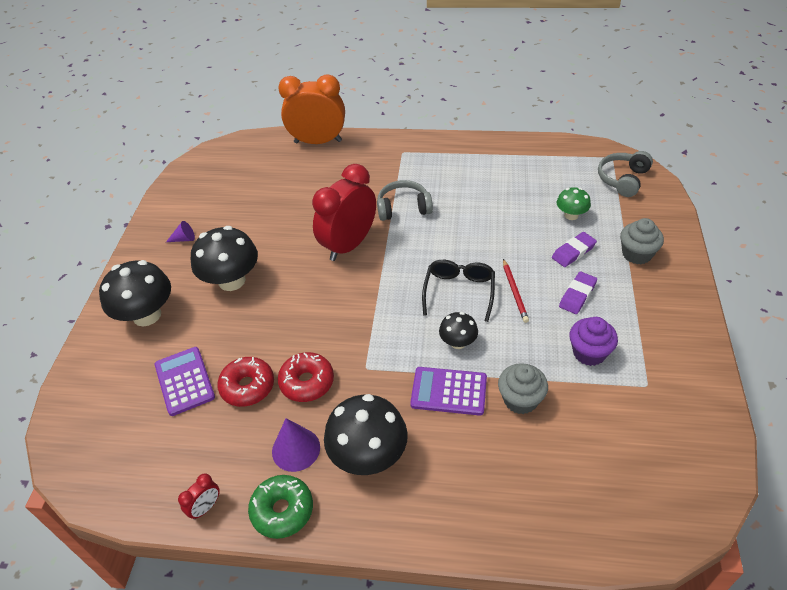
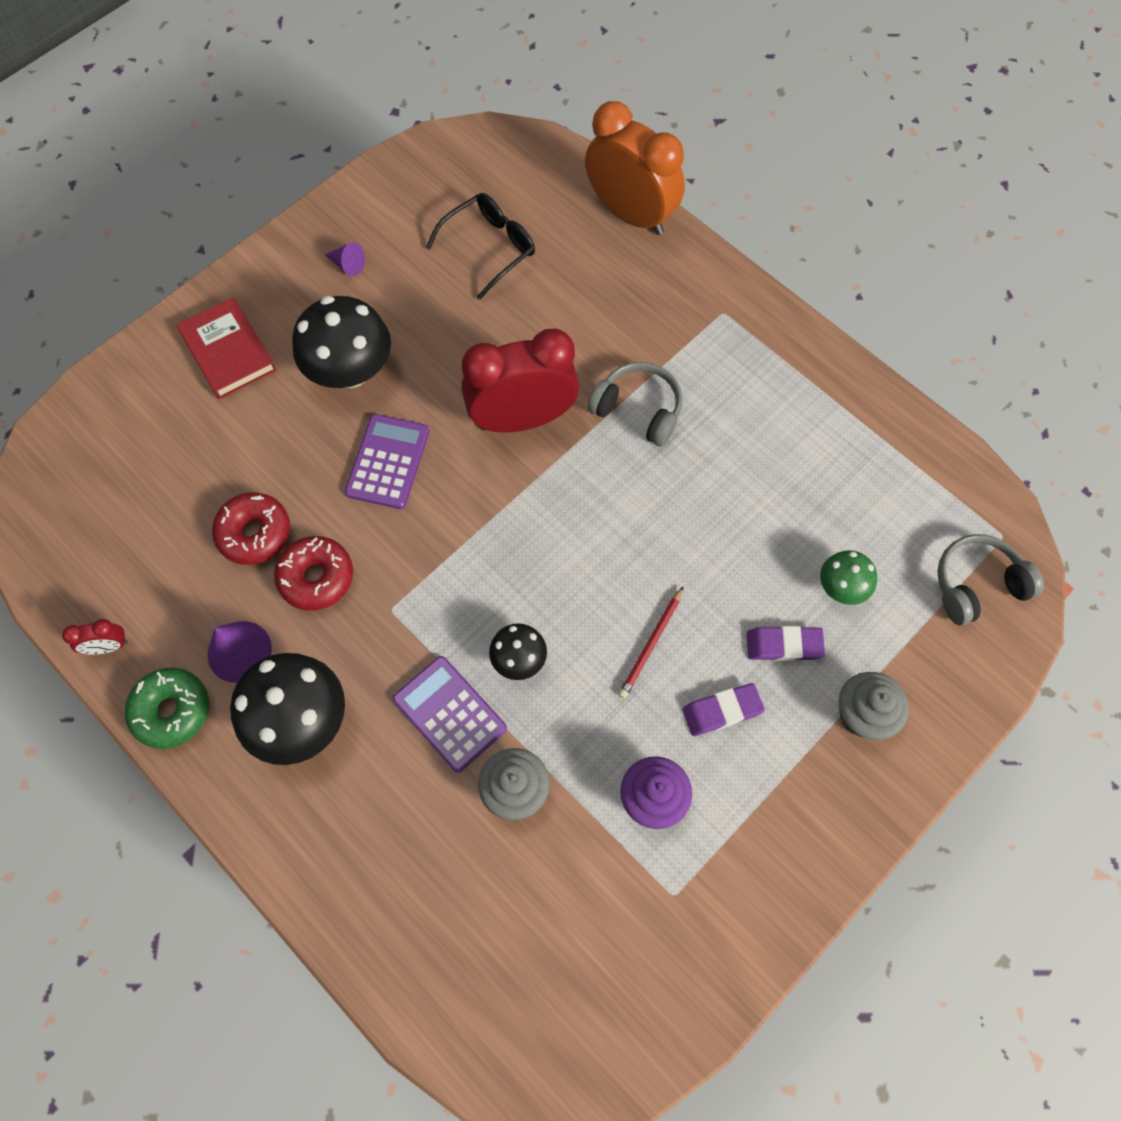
camera: 35 degrees right, 20 degrees up
(147, 315) = (228, 351): black mushroom -> red book
(184, 381) = (200, 474): purple calculator -> purple calculator (388, 462)
(459, 291) = (587, 590): black glasses -> black glasses (490, 247)

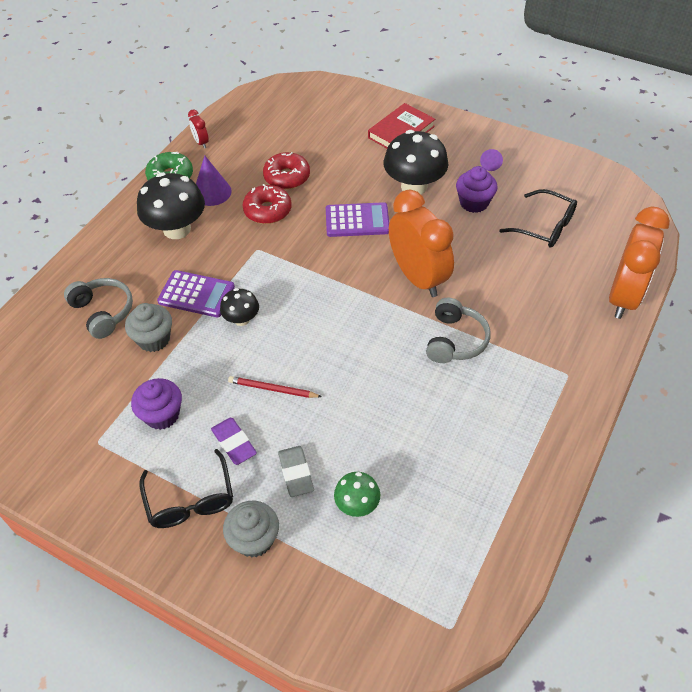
camera: 75 degrees right, 15 degrees down
(414, 310) = (474, 203): none -> purple cupcake
(449, 714) = (196, 294): purple calculator -> purple calculator turned 75 degrees clockwise
(522, 419) = (418, 277): red clock -> orange clock
(784, 645) = (296, 473): purple eraser -> grey eraser
(793, 781) = (190, 500): none -> black glasses
(977, 584) = (395, 612): grey headphones -> grey headphones (103, 312)

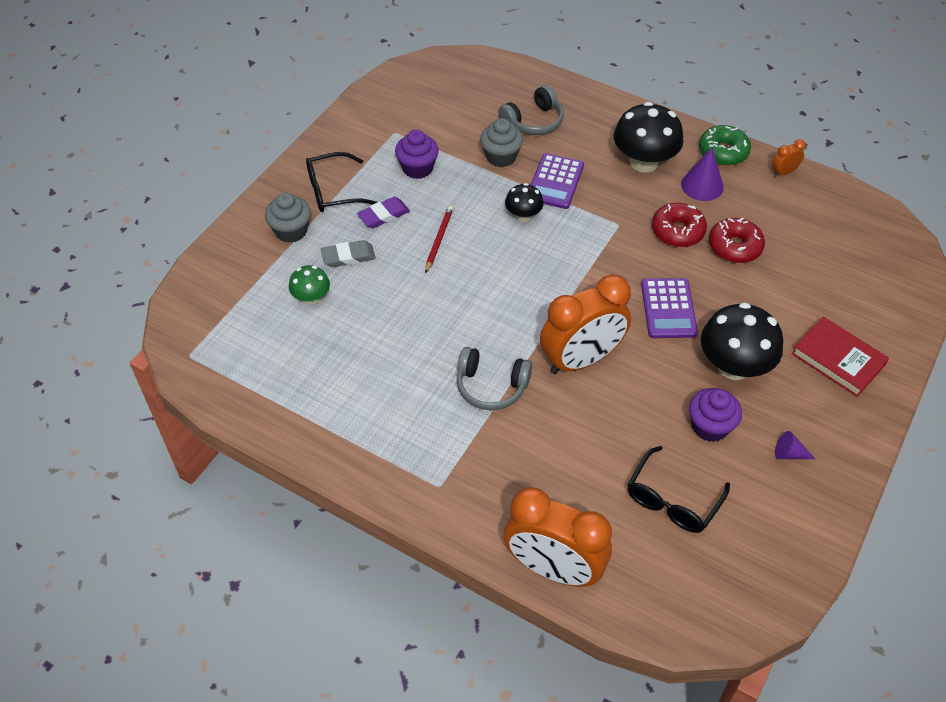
camera: 90 degrees right, 0 degrees up
(201, 142) = (783, 172): red clock -> orange clock

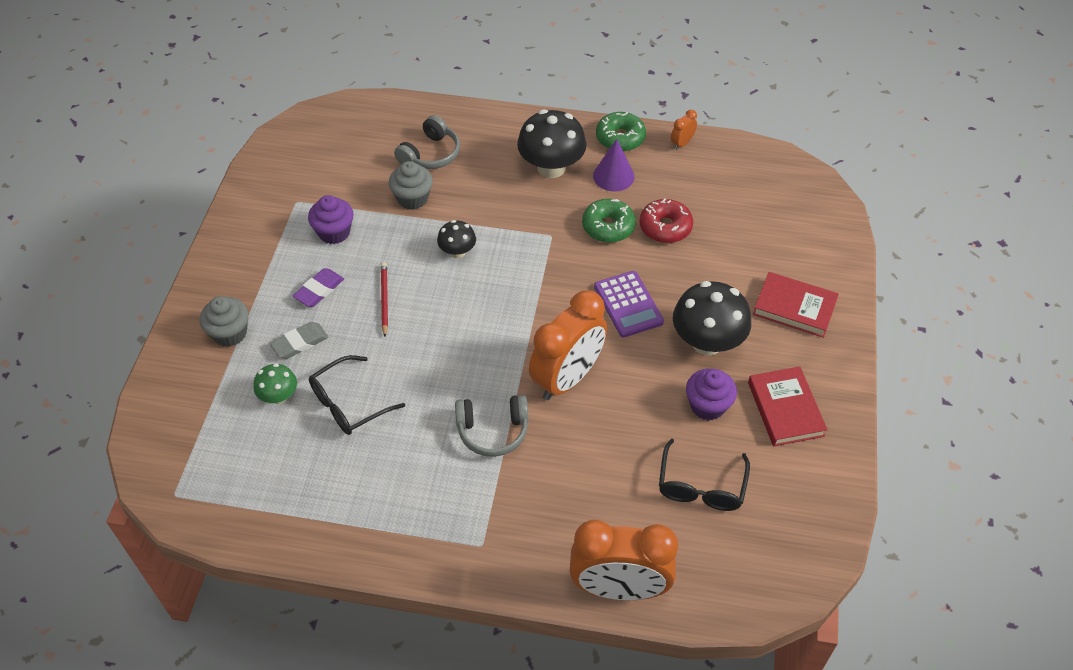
camera: 20 degrees left, 0 degrees up
(332, 191) = (256, 279): black glasses -> black glasses (348, 404)
(555, 182) = (475, 209): purple calculator -> none
(677, 231) = (608, 227): red donut -> green donut
(789, 454) = (785, 409): purple cone -> red book

